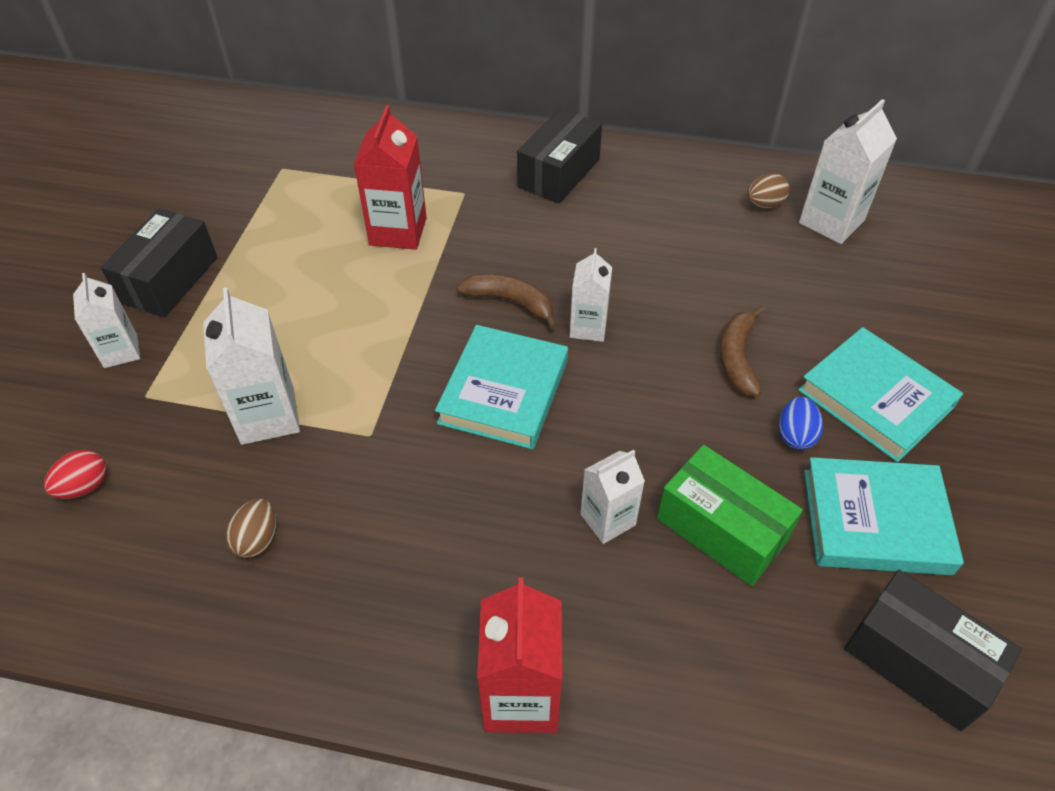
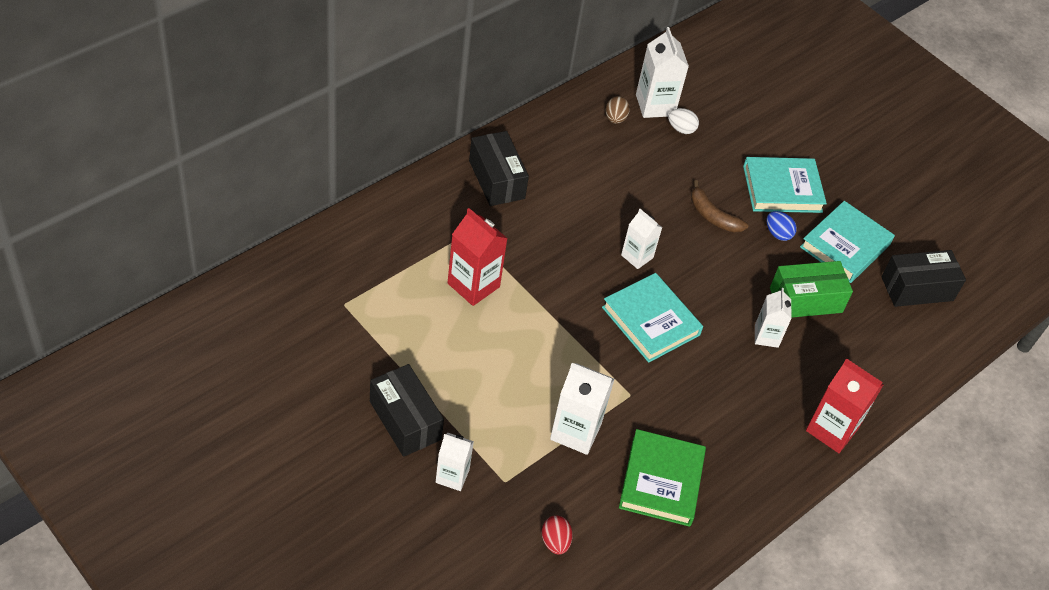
camera: 60 degrees left, 0 degrees up
(257, 539) = (661, 481): brown egg -> green book
(511, 302) = (587, 274): brown banana -> none
(829, 259) = (681, 129): none -> white egg

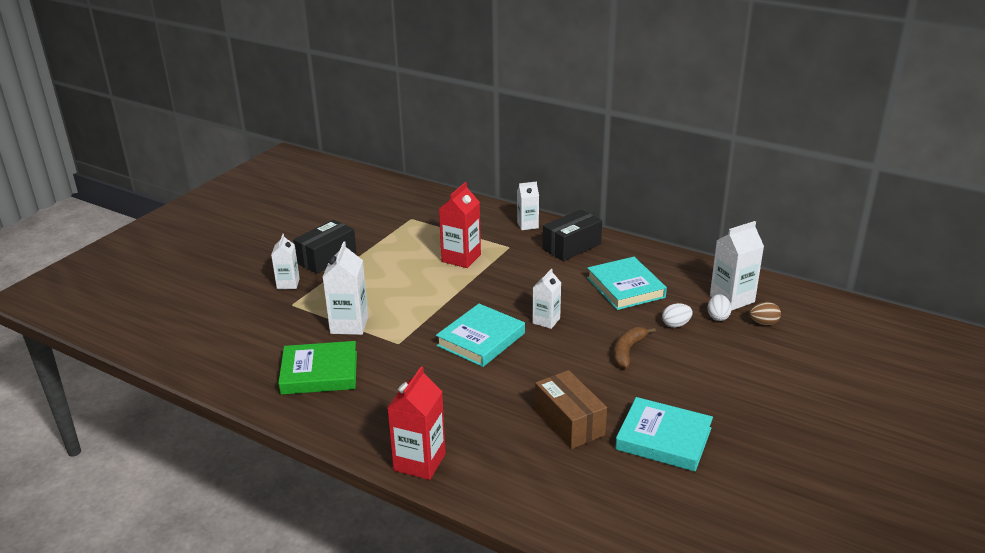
camera: 80 degrees right, 20 degrees down
(555, 542) = (246, 334): red egg -> none
(615, 119) = (693, 283): brown egg -> brown egg (763, 323)
(682, 163) = (676, 325): none -> white egg
(766, 336) = (507, 404): white carton -> white carton (527, 225)
(777, 234) = (640, 392): blue egg -> none
(782, 189) = (702, 386): turquoise book -> turquoise book (625, 287)
(805, 300) = (569, 422): green box -> brown box
(917, 288) = (647, 501): black box -> none

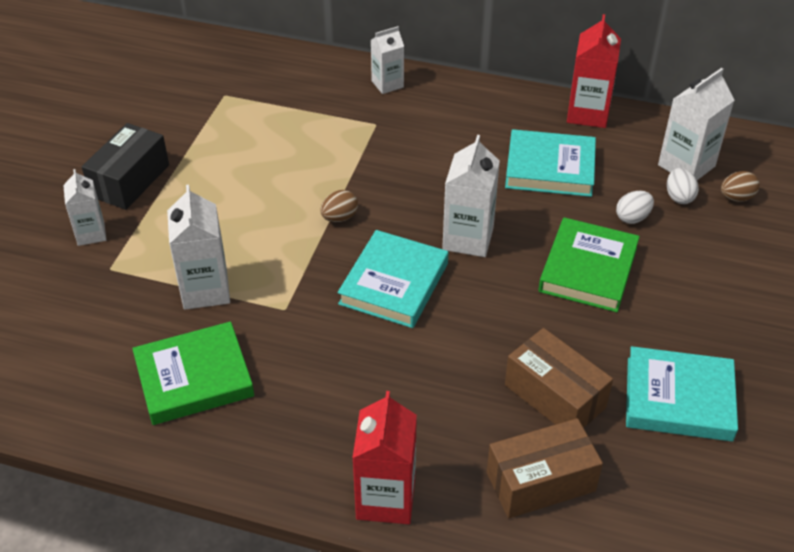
camera: 15 degrees left, 15 degrees up
(459, 296) = (339, 217): none -> brown egg
(461, 258) = (318, 152): red carton -> red carton (588, 113)
(536, 471) = (540, 481): none -> brown box
(546, 321) = (468, 238): white carton -> white carton, size x1.56
(571, 246) = (458, 112): black box -> none
(625, 287) = (550, 168): turquoise book -> turquoise book turned 45 degrees counterclockwise
(628, 351) = (588, 269): brown banana -> green book

